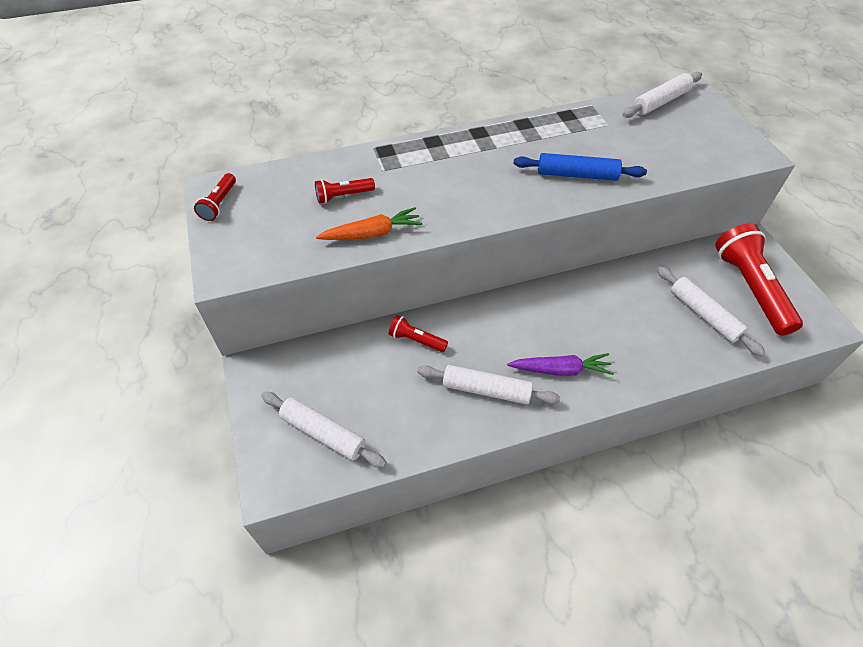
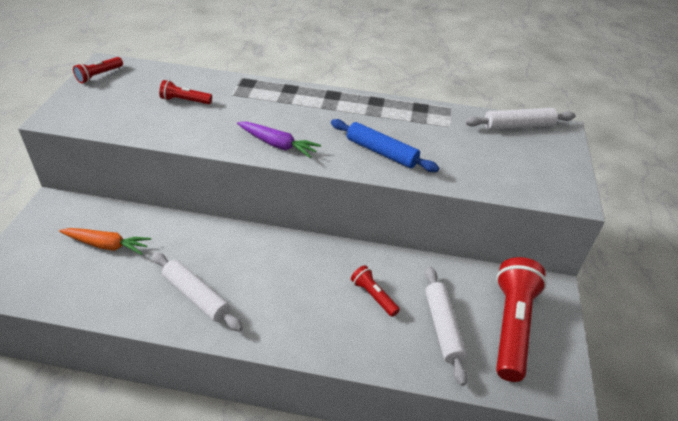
camera: 25 degrees right, 10 degrees down
(323, 433) = (52, 268): white rolling pin -> none
(372, 233) = (178, 132): orange carrot -> orange carrot (107, 245)
(416, 340) = (180, 236): red flashlight -> red flashlight (373, 296)
(561, 370) = (270, 310): purple carrot -> purple carrot (278, 145)

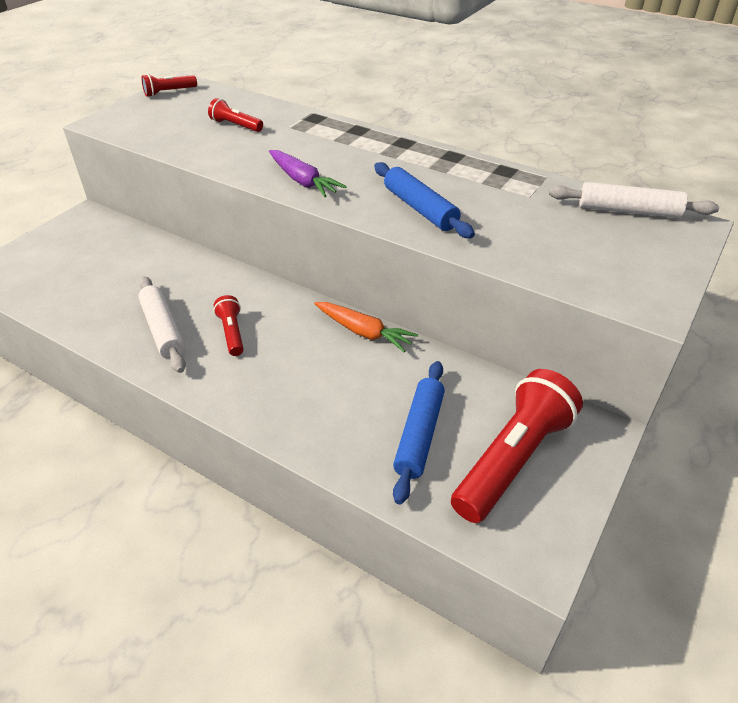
camera: 25 degrees right, 0 degrees up
(107, 245) = (110, 263): orange carrot -> orange carrot (364, 332)
(373, 296) = (355, 378): red flashlight -> red flashlight (232, 333)
(443, 327) = (419, 435): white rolling pin -> blue rolling pin

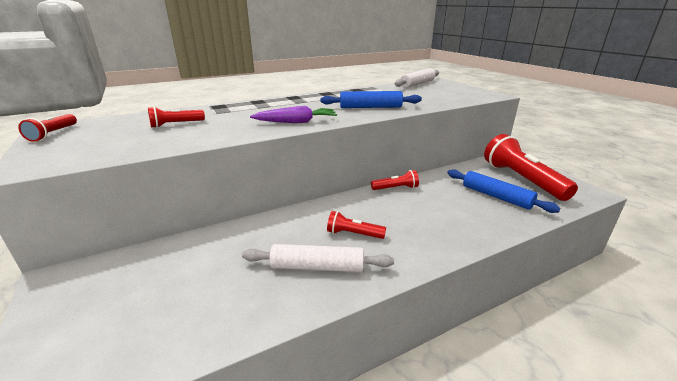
camera: 60 degrees left, 15 degrees down
(364, 332) = (396, 188): orange carrot -> red flashlight

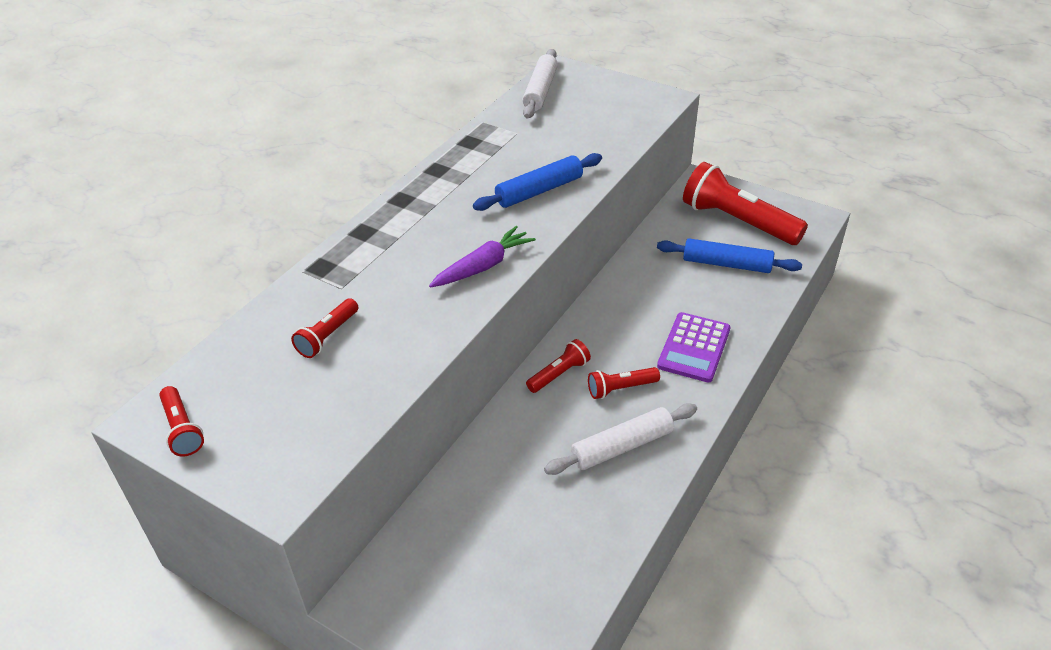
camera: 30 degrees left, 15 degrees up
(396, 188) = (609, 296): red flashlight -> red flashlight (559, 374)
(431, 231) = (694, 348): none -> purple calculator

